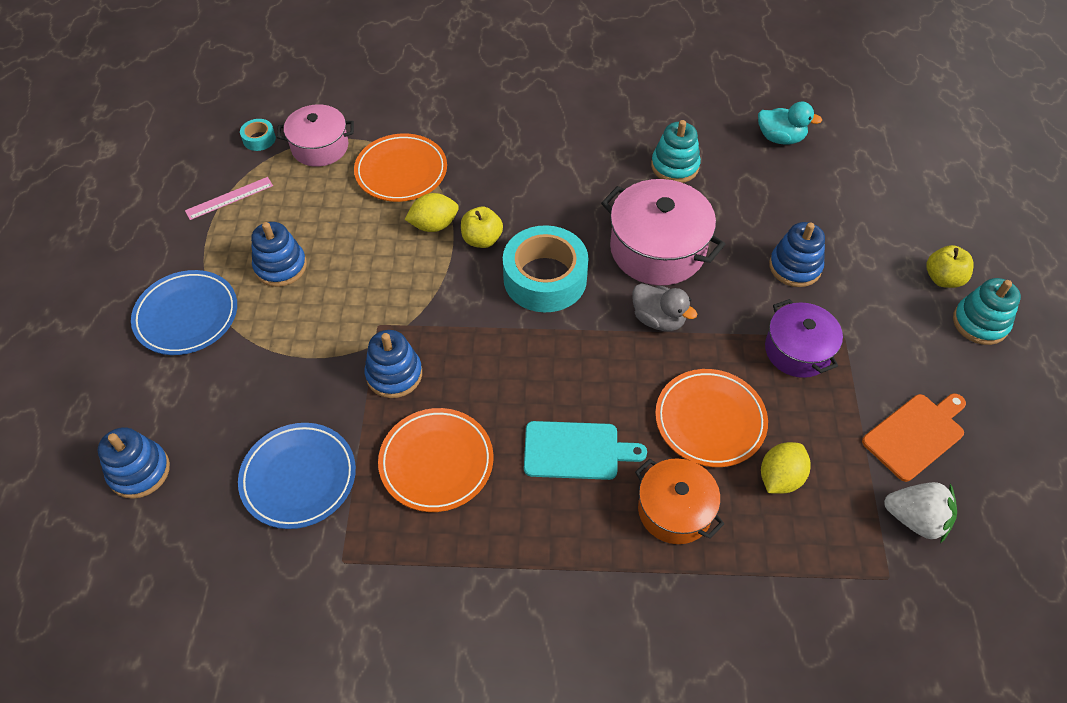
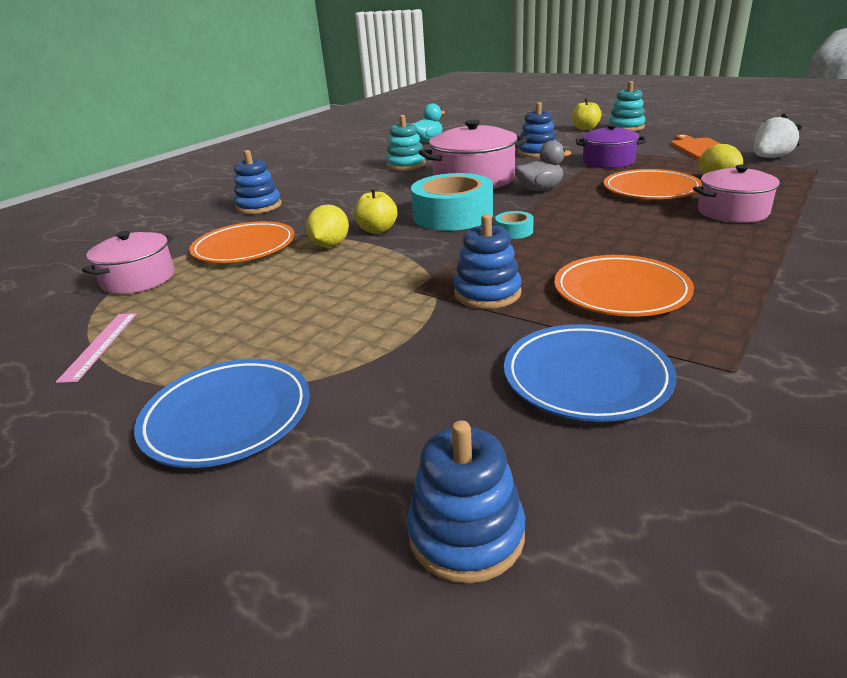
camera: 55 degrees left, 25 degrees down
(259, 139) = (57, 310): turquoise tape -> turquoise tape (514, 231)
(280, 266) = (256, 330): blue stacking toy -> blue stacking toy (259, 206)
(576, 451) = (649, 233): turquoise cutting board -> none
(675, 510) = (732, 212): orange pot -> pink pot

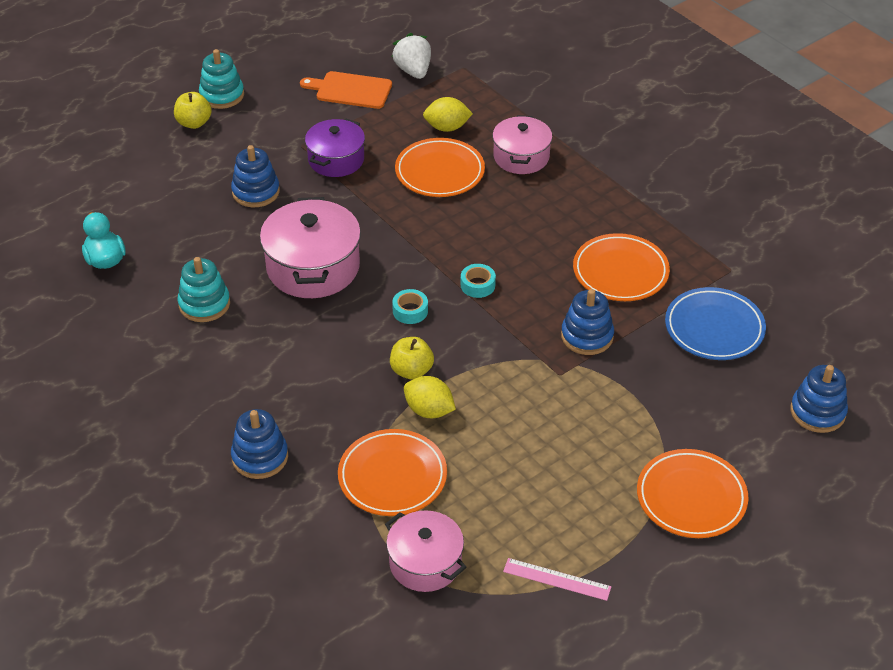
camera: 75 degrees left, 15 degrees up
(227, 417) = (691, 497): blue plate -> orange plate
(453, 215) = (410, 311): turquoise tape -> turquoise tape, size x0.43
(540, 189) = (382, 233): grey duck -> none

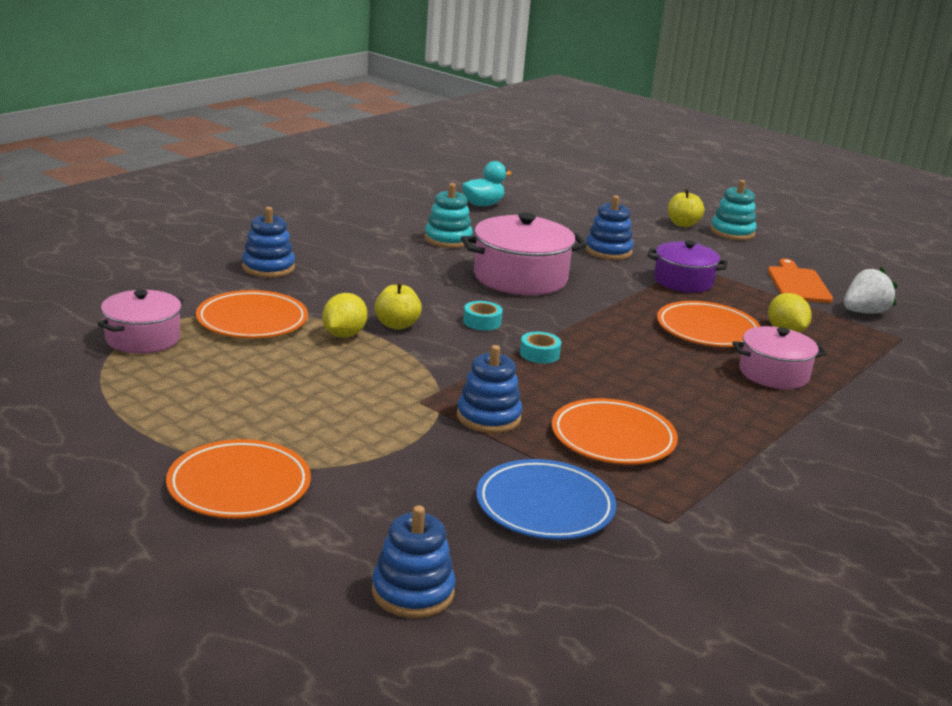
camera: 75 degrees right, 20 degrees down
(556, 579) = (116, 403): pink ruler -> none

